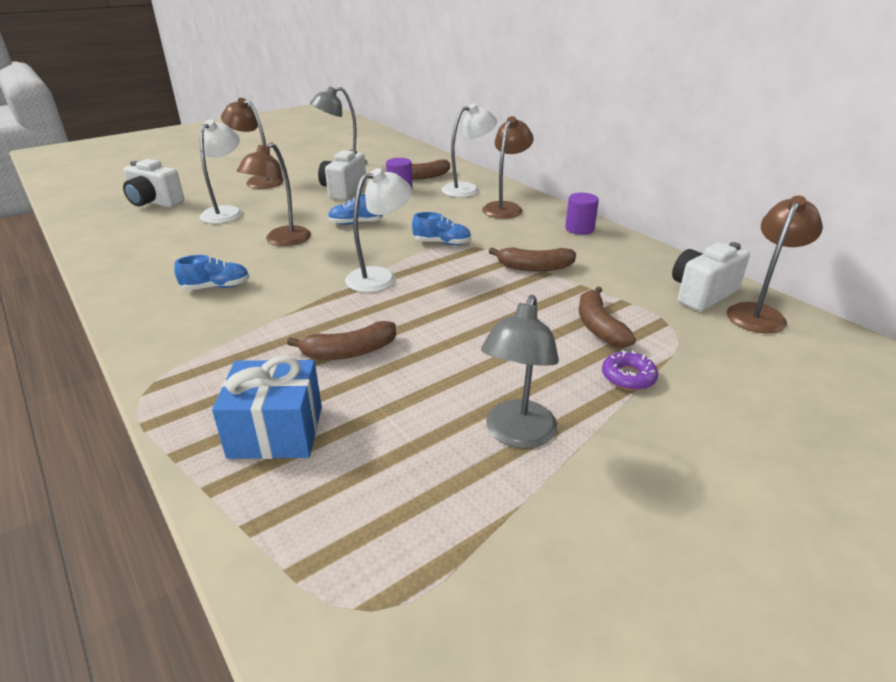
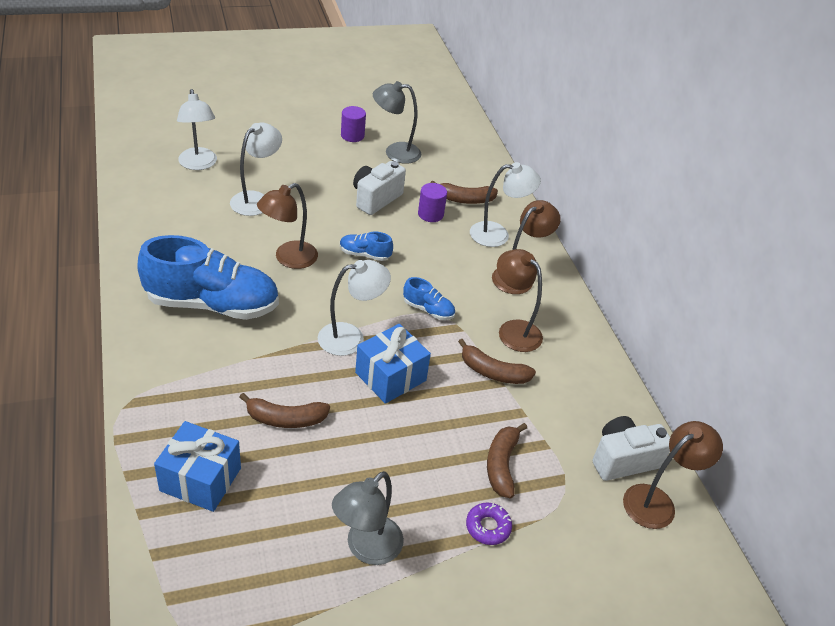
camera: 15 degrees right, 10 degrees up
(154, 202) = (199, 164): white camera -> white lamp
(216, 287) = (213, 304): blue shoe -> blue shoe, size x2.30
(259, 181) = (303, 158): brown lamp -> brown lamp (513, 330)
(440, 293) = (390, 376): none -> blue gift
(579, 229) = (571, 333): purple cylinder -> purple cylinder (352, 135)

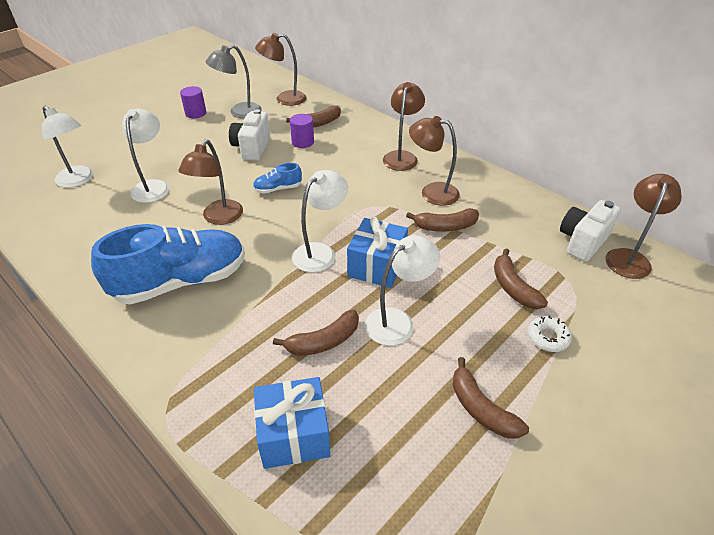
camera: 25 degrees left, 0 degrees up
(366, 548) = (481, 408): grey lamp -> brown banana
(428, 310) = (360, 206): blue shoe -> none
(453, 155) = (284, 99): none -> brown lamp
(488, 527) = (548, 337): purple donut -> white donut
(498, 234) = (362, 136): white lamp -> white lamp (397, 321)

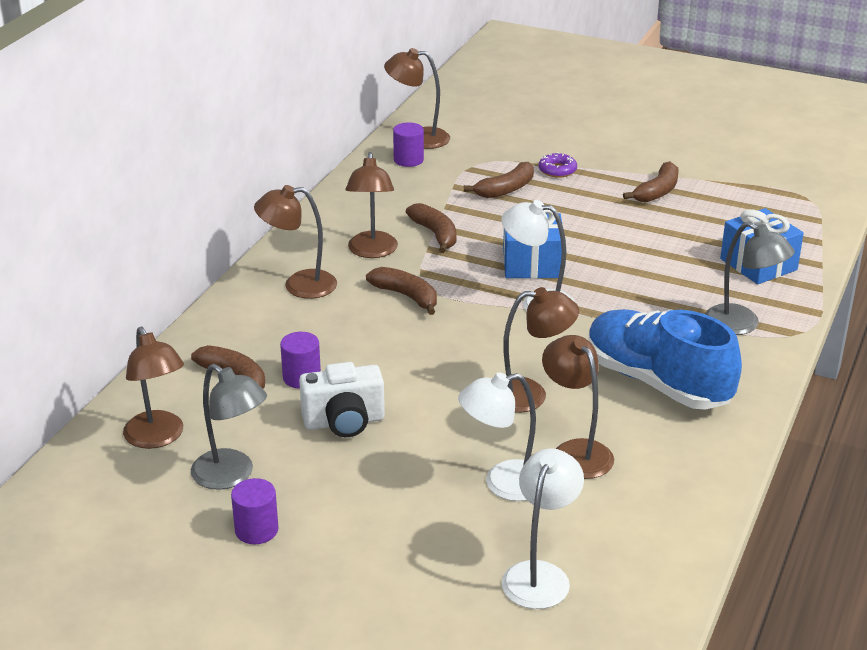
camera: 110 degrees left, 10 degrees down
(151, 220) = (575, 451): none -> brown lamp
(208, 368) = (742, 325): none -> grey lamp
(278, 189) = (437, 366): blue shoe -> none
(323, 341) = (656, 272): brown banana -> brown banana (406, 296)
(397, 321) = (599, 240): white lamp -> none
(548, 337) = (557, 170): white donut -> purple donut
(582, 242) = (408, 160): white camera -> purple cylinder

